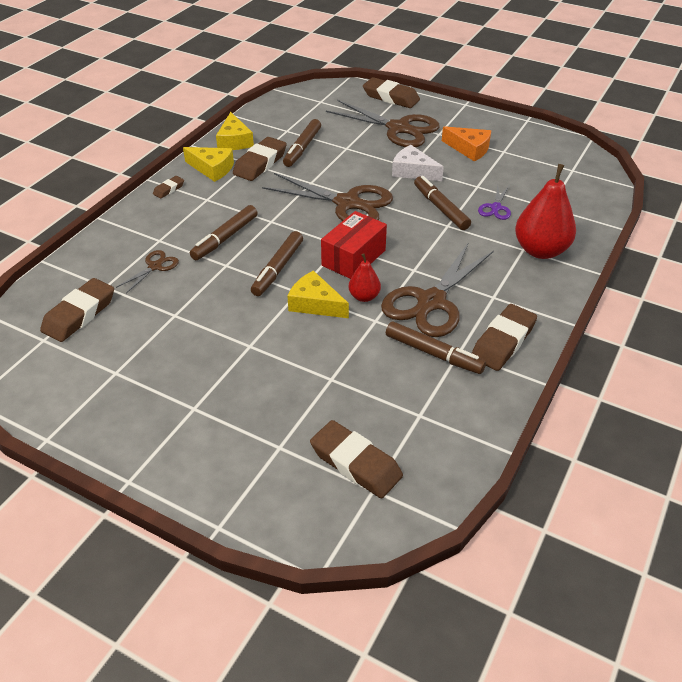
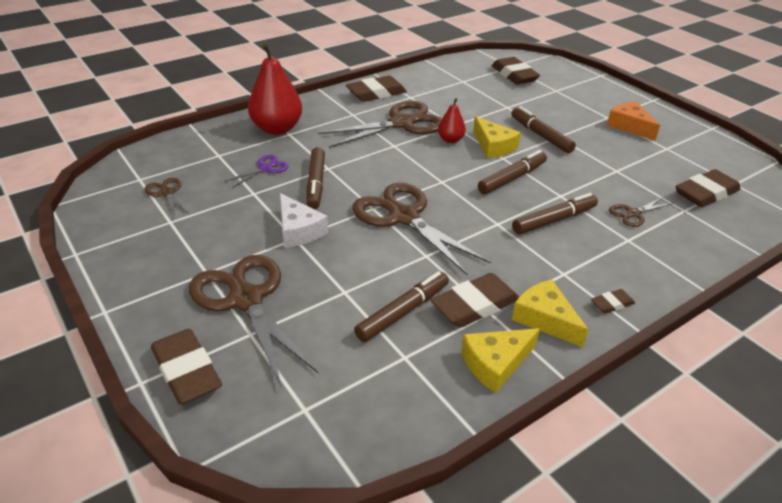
camera: 155 degrees left, 5 degrees down
(234, 141) = (495, 363): yellow cheese -> yellow cheese turned 135 degrees counterclockwise
(353, 258) = (437, 167): red box -> none
(433, 353) = (428, 100): brown marker -> brown marker (540, 135)
(469, 149) = (202, 237): orange cheese -> orange cheese (629, 126)
(537, 167) = (166, 193): none -> brown scissors

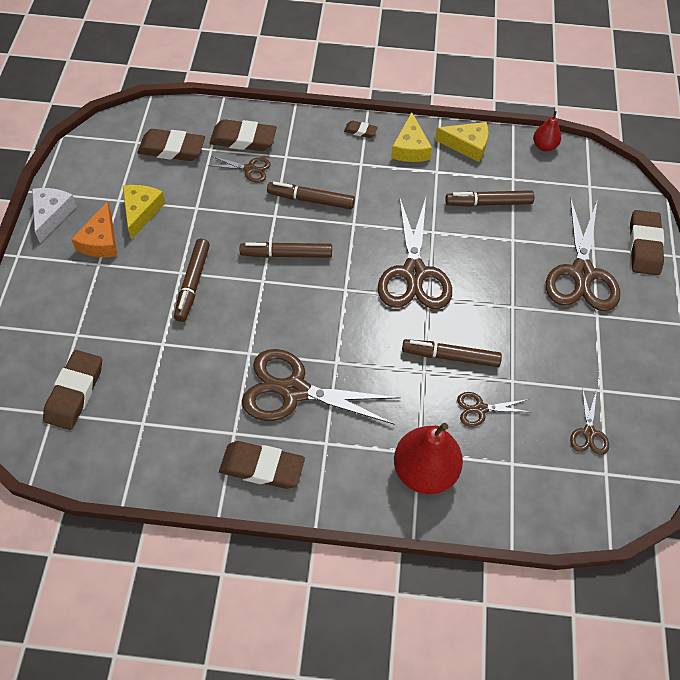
camera: 140 degrees left, 20 degrees up
(265, 168) = (480, 409): purple scissors -> brown scissors
(298, 230) = (504, 312): white cheese -> white cheese (52, 215)
(316, 183) = (450, 357): brown marker -> brown marker turned 120 degrees counterclockwise
(450, 140) = (277, 333): red pear -> red pear (544, 146)
(475, 305) = (441, 180): brown eraser -> brown eraser (243, 139)
(493, 146) = (251, 299): yellow cheese -> yellow cheese (141, 211)

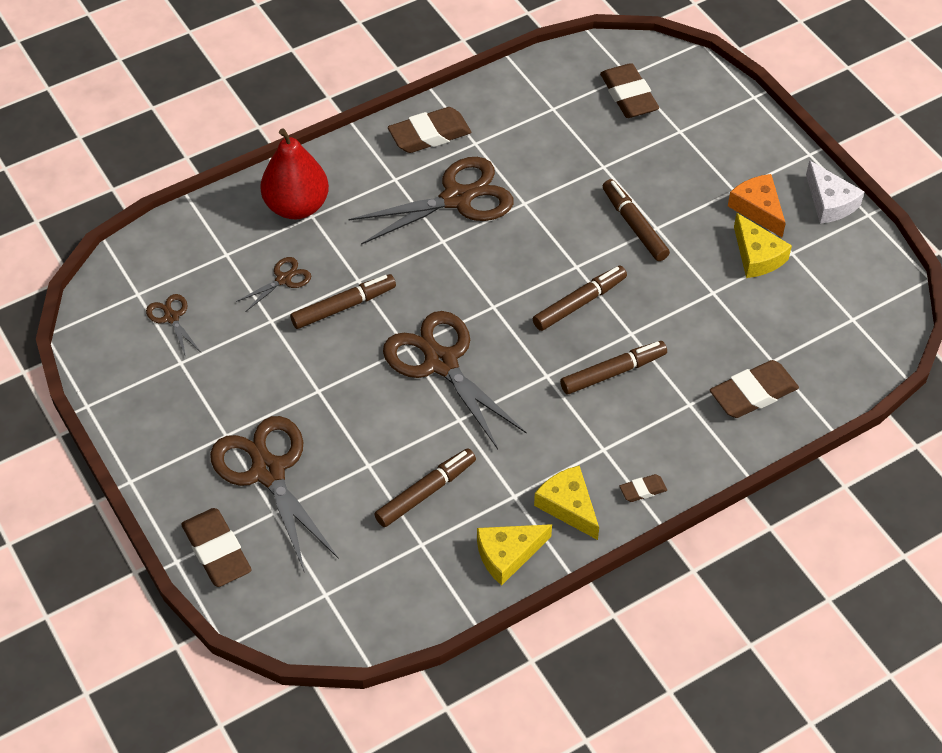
camera: 145 degrees right, 5 degrees down
(172, 149) = (809, 334): brown eraser -> none
(250, 169) = (708, 365): brown scissors -> none
(544, 146) = (416, 617): red pear -> none

